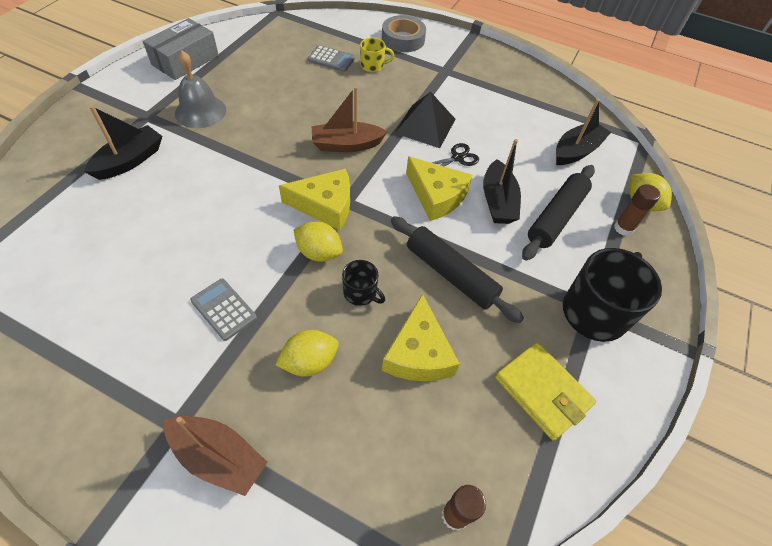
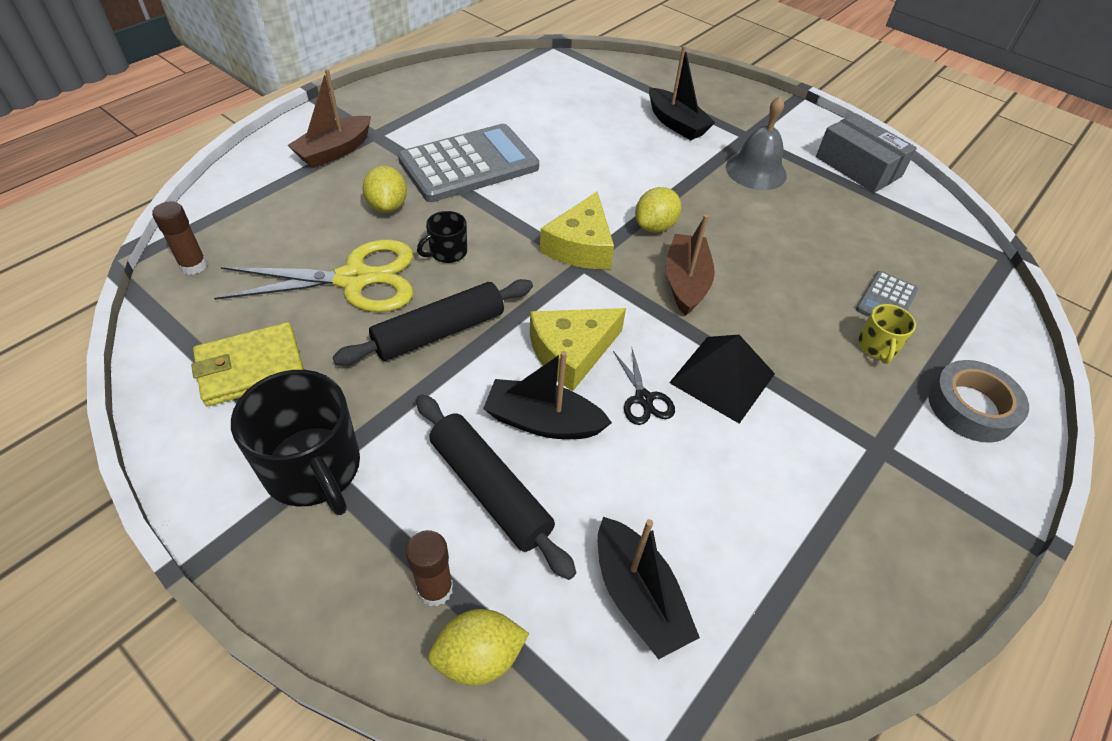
camera: 105 degrees right, 5 degrees down
(224, 309) = (469, 164): grey calculator -> grey calculator, size x2.11
(319, 252) = (512, 231): yellow lemon -> yellow lemon (655, 226)
(418, 353) = (354, 279): yellow cheese -> yellow scissors

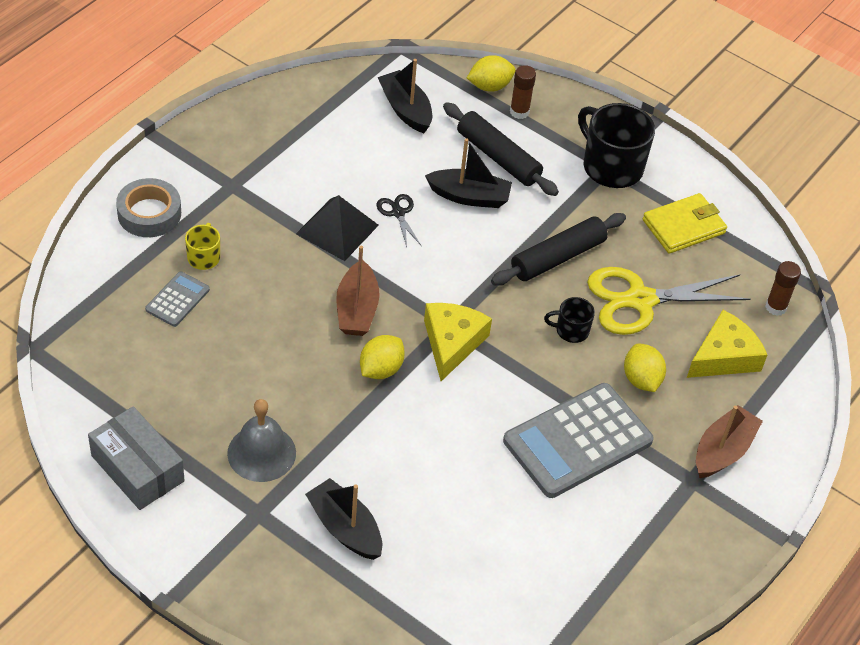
camera: 175 degrees right, 0 degrees up
(447, 252) = (571, 330): black mug -> black mug turned 135 degrees counterclockwise
(571, 352) = (453, 245): yellow cheese -> yellow cheese (724, 356)

